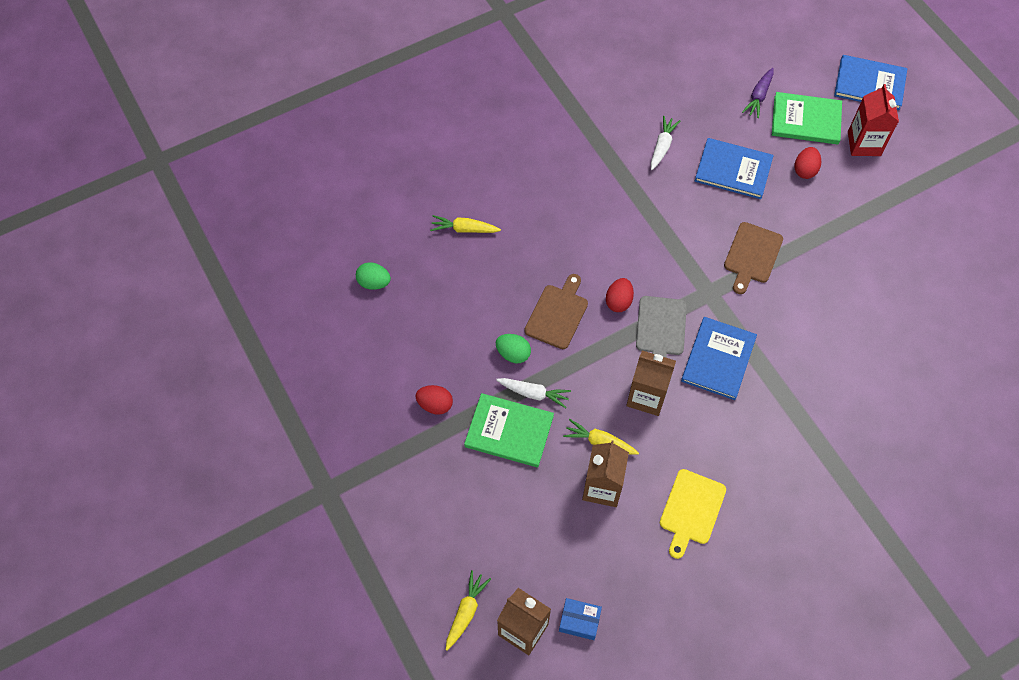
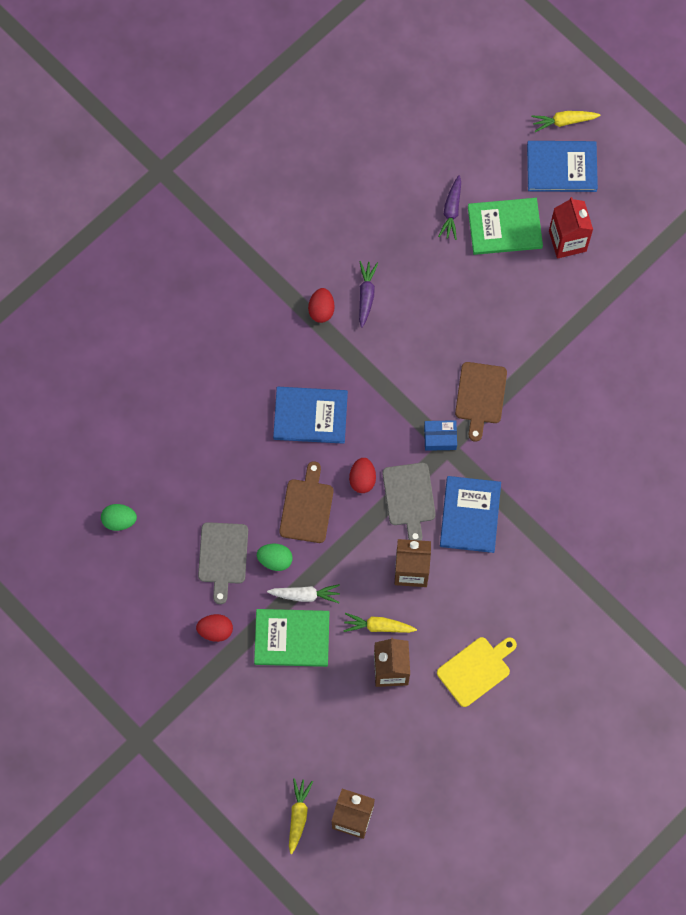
camera: 15 degrees left, 10 degrees up
(463, 338) = (223, 557): none -> grey cutting board
(464, 229) = (191, 439): yellow carrot -> yellow carrot (563, 121)
(579, 621) = (400, 797): blue box -> blue box (440, 437)
(662, 146) = (366, 295): white carrot -> purple carrot
(691, 510) = (476, 669): yellow cutting board -> yellow cutting board turned 135 degrees counterclockwise
(733, 170) = (443, 304): blue book -> blue book (310, 416)
(805, 170) = (514, 287): red egg -> red egg (321, 310)

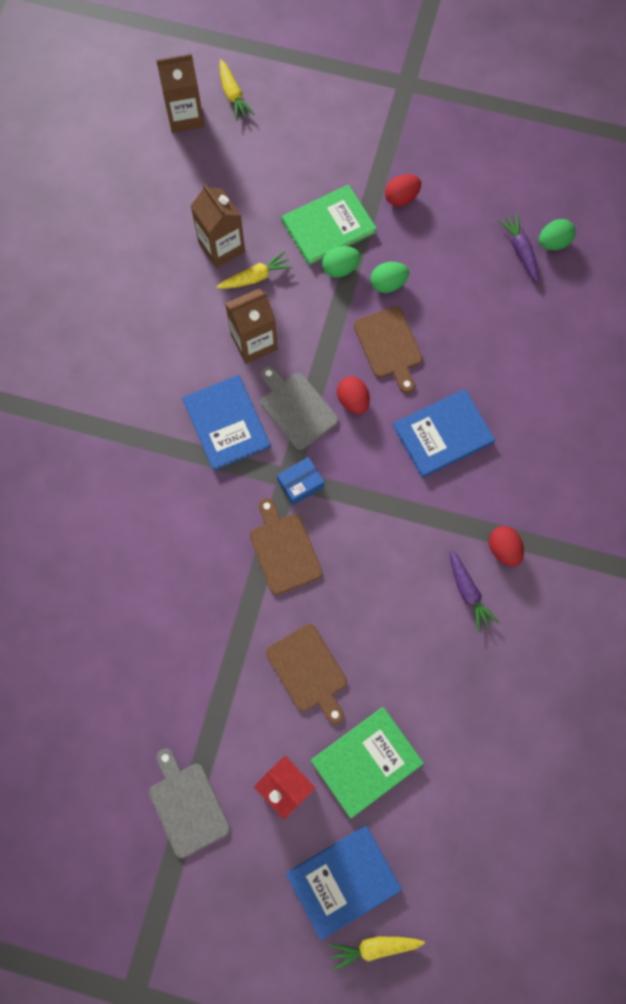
camera: 150 degrees right, 0 degrees up
(223, 557) = (438, 261): grey cutting board -> grey cutting board (187, 805)
(305, 595) = (340, 269): white carrot -> green egg
(451, 211) = (437, 747): purple carrot -> purple carrot (520, 250)
(476, 669) = (142, 287): yellow cutting board -> none
(510, 304) = (308, 671): none -> brown cutting board
(563, 121) = (374, 947): yellow carrot -> yellow carrot turned 150 degrees counterclockwise

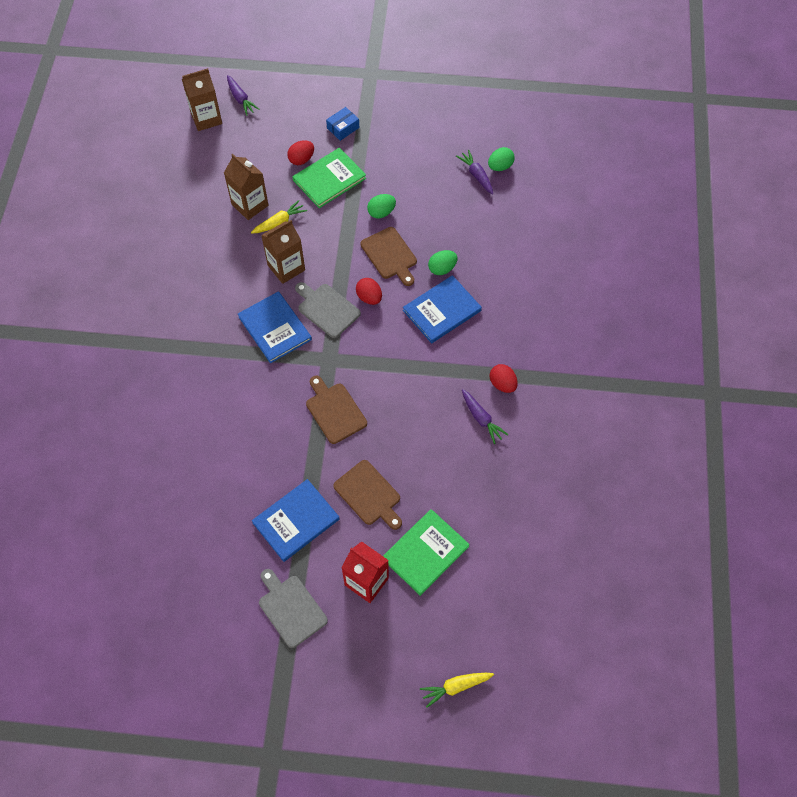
camera: 10 degrees left, 10 degrees down
(233, 95) = (241, 99): yellow carrot -> purple carrot
(300, 484) = (339, 362): blue box -> blue box (343, 128)
(340, 269) = (343, 207): green egg -> green egg (442, 269)
(343, 881) = (423, 642): blue book -> blue book (296, 521)
(401, 198) = (381, 152): red egg -> red egg (301, 159)

